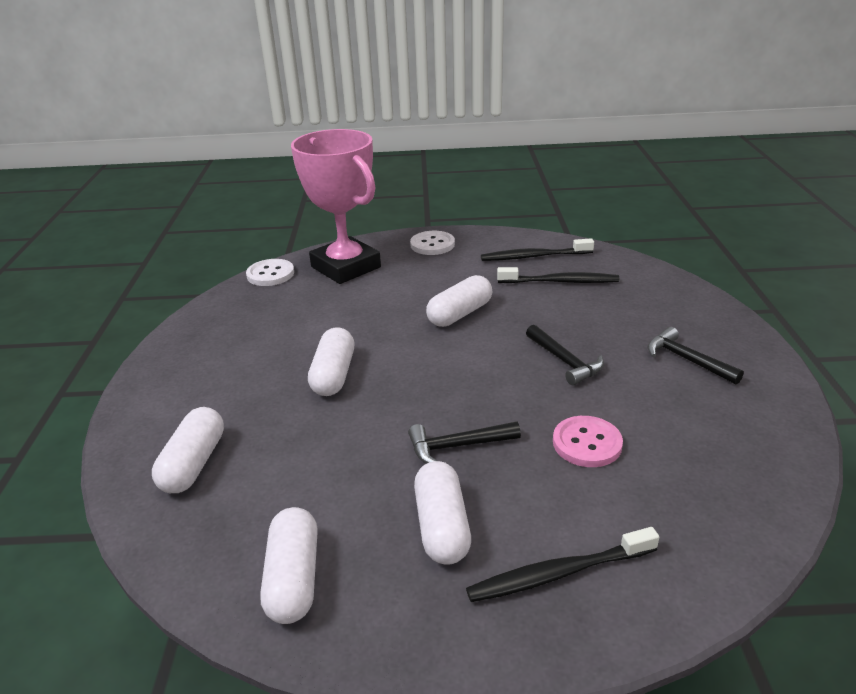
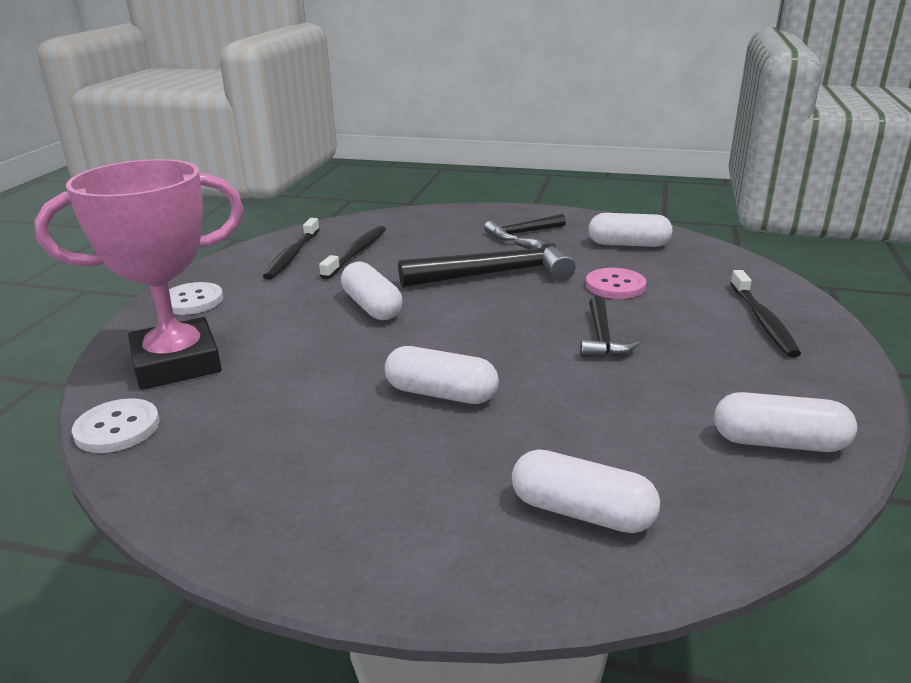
camera: 75 degrees left, 5 degrees down
(442, 526) = (709, 359): white capsule -> white capsule (628, 244)
(564, 361) = (495, 274): black hammer -> black hammer, size x1.83

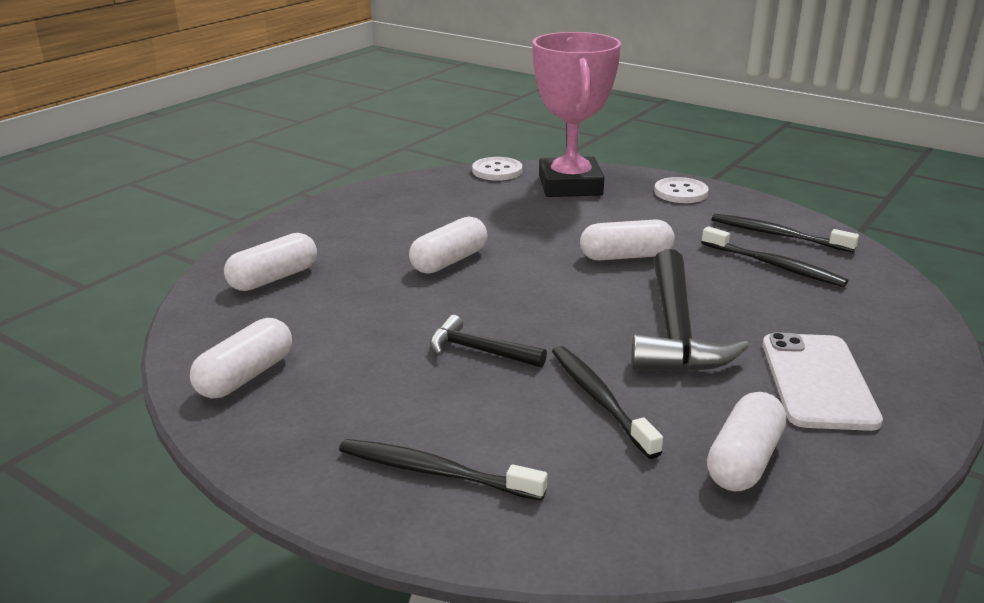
camera: 110 degrees right, 0 degrees up
(522, 233) = (818, 381): black hammer -> white phone
(615, 286) = (599, 399): pink button -> black toothbrush

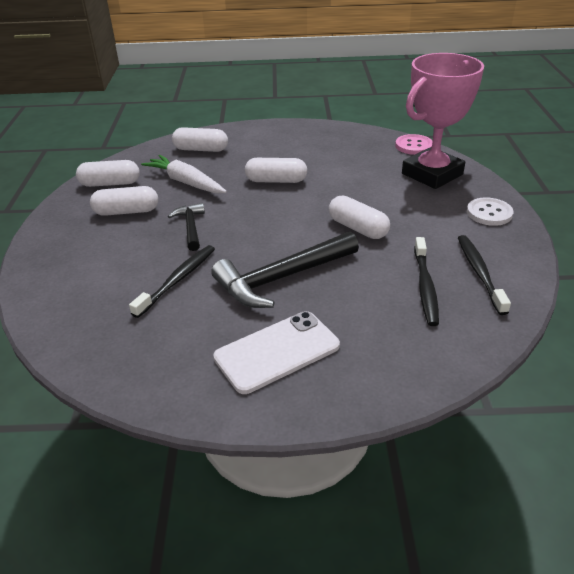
camera: 55 degrees right, 10 degrees up
(349, 317) = (185, 182): none -> white carrot
(435, 472) = (74, 259): black toothbrush -> none
(497, 171) = (413, 146): white button -> pink button
(744, 460) = (158, 349): white capsule -> white capsule (126, 211)

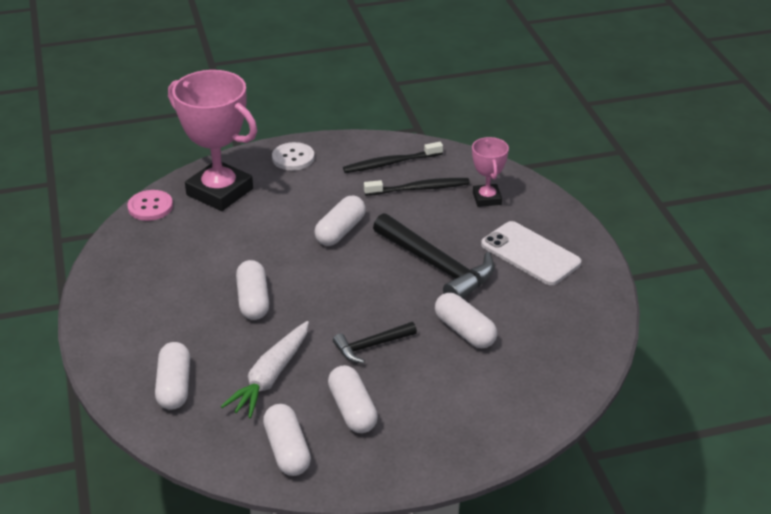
camera: 105 degrees left, 0 degrees up
(178, 280) = (464, 331): black toothbrush -> white capsule
(398, 337) = (487, 198): none -> pink trophy

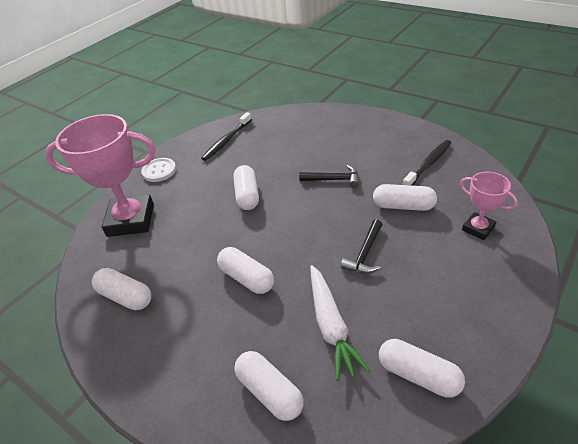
camera: 35 degrees left, 5 degrees up
(150, 207) = (86, 262): pink button -> none
(352, 410) = (415, 306): white capsule -> white capsule (125, 296)
(419, 189) = (263, 144): black toothbrush -> black toothbrush (428, 164)
(437, 266) = (333, 179): black hammer -> black hammer, size x0.55
(487, 198) = (308, 128): pink trophy -> pink trophy (478, 228)
(530, 254) = (372, 142): white phone -> none

